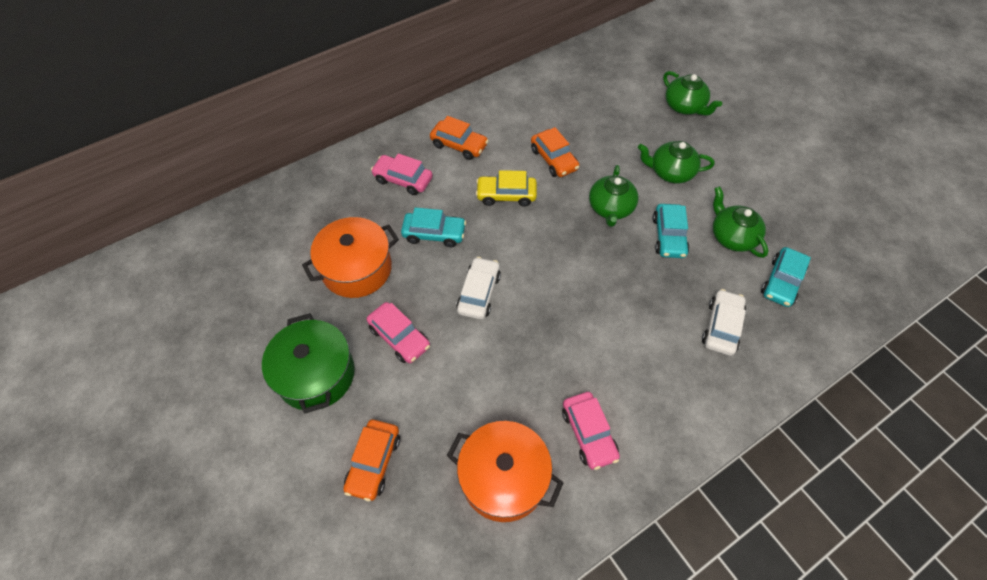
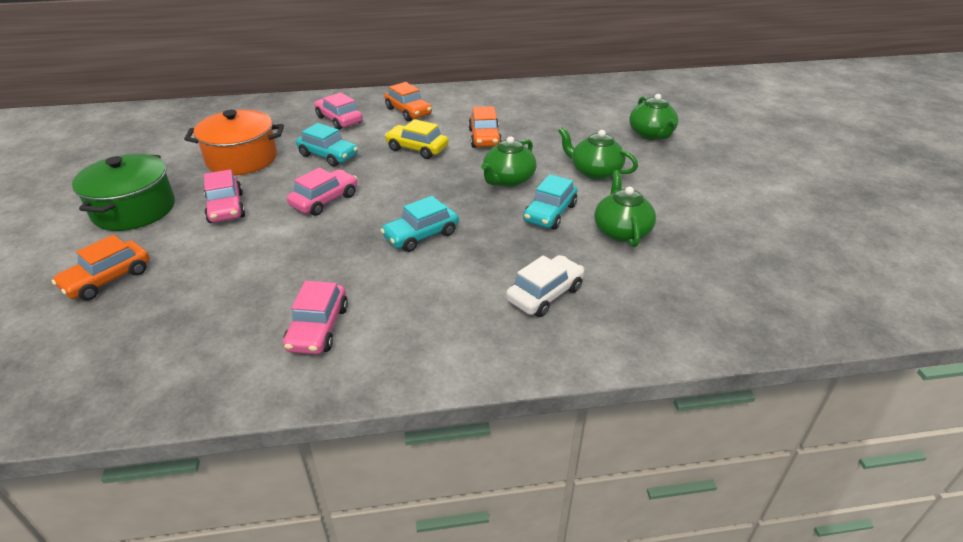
camera: 25 degrees right, 20 degrees down
(479, 293) = (324, 200): white car -> pink car
(503, 478) = (201, 331): orange pot -> none
(781, 282) = (650, 280): turquoise car -> turquoise car (421, 235)

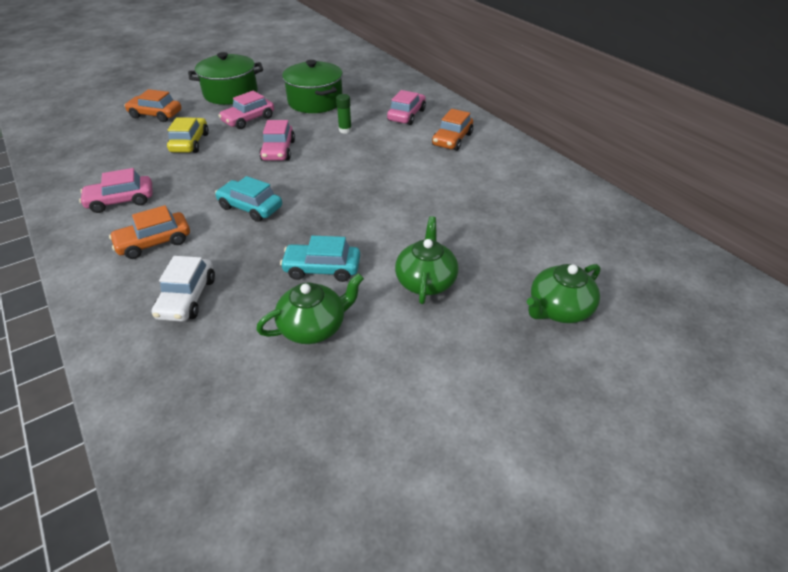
camera: 65 degrees right, 5 degrees up
(242, 159) = (315, 102): orange pot -> green pot
(324, 200) = (278, 151): pink car -> pink car turned 75 degrees clockwise
(328, 155) = (345, 130): turquoise car -> green glue stick
(417, 148) = (388, 164): yellow car -> yellow car (190, 143)
(484, 138) = (439, 193): orange car -> orange car (154, 242)
(508, 180) = (368, 228): green teapot -> none
(545, 294) = (187, 298): white car -> white car turned 75 degrees clockwise

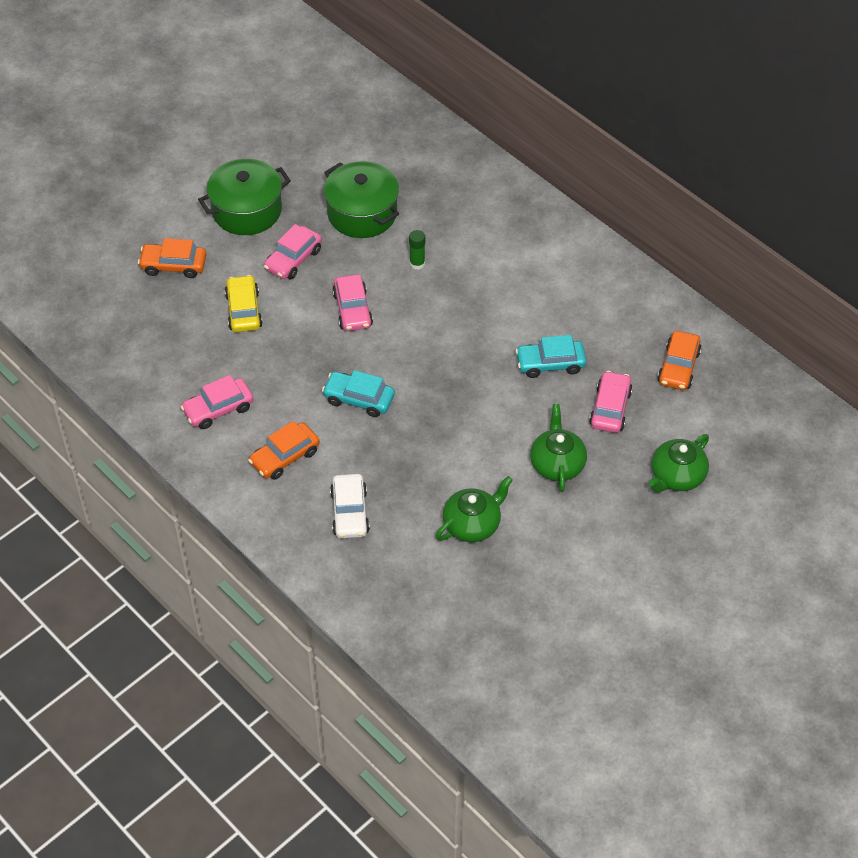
camera: 10 degrees left, 10 degrees up
(322, 269) = (459, 464): turquoise car -> turquoise car (550, 364)
(406, 115) = (483, 225): pink car -> pink car (610, 408)
(452, 139) = (546, 264): orange car -> orange car (678, 367)

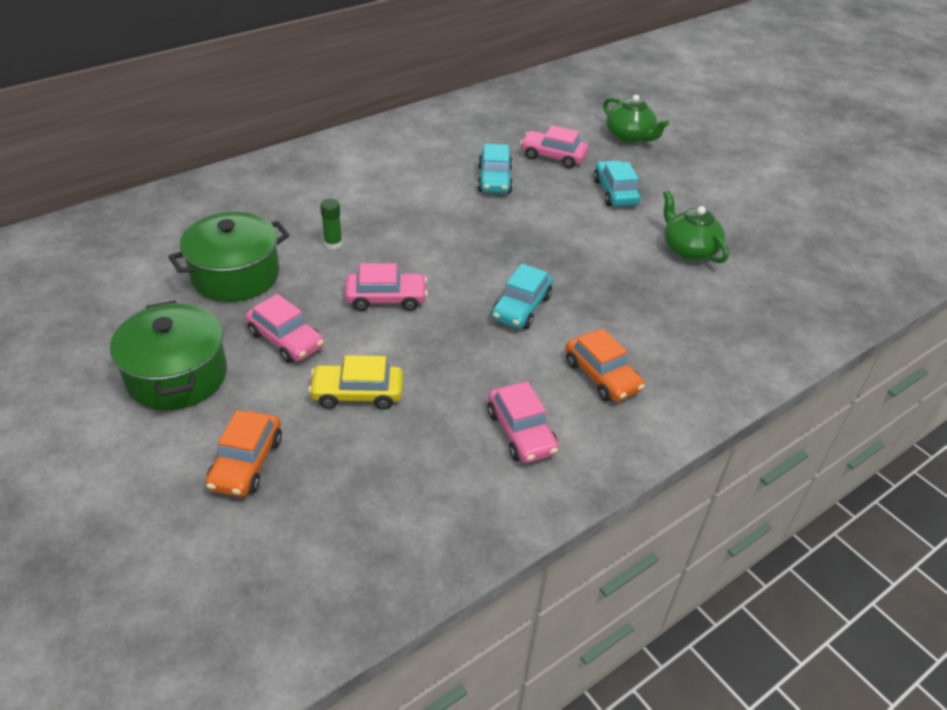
camera: 85 degrees left, 10 degrees down
(350, 512) = (680, 331): white car -> none
(557, 463) = (615, 192): green teapot -> turquoise car
(678, 367) = (511, 118): orange car -> none

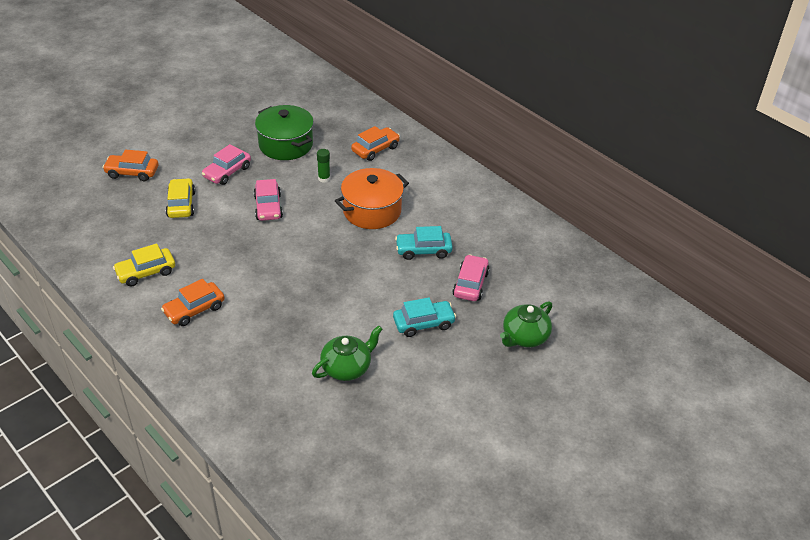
camera: 85 degrees right, 0 degrees up
(177, 376) = (197, 139): green pot -> none
(280, 196) = (375, 149): none -> orange car
(414, 210) = (372, 211): none -> orange pot
(521, 308) = (263, 269): turquoise car -> none
(521, 432) = (146, 272): pink car -> yellow car

